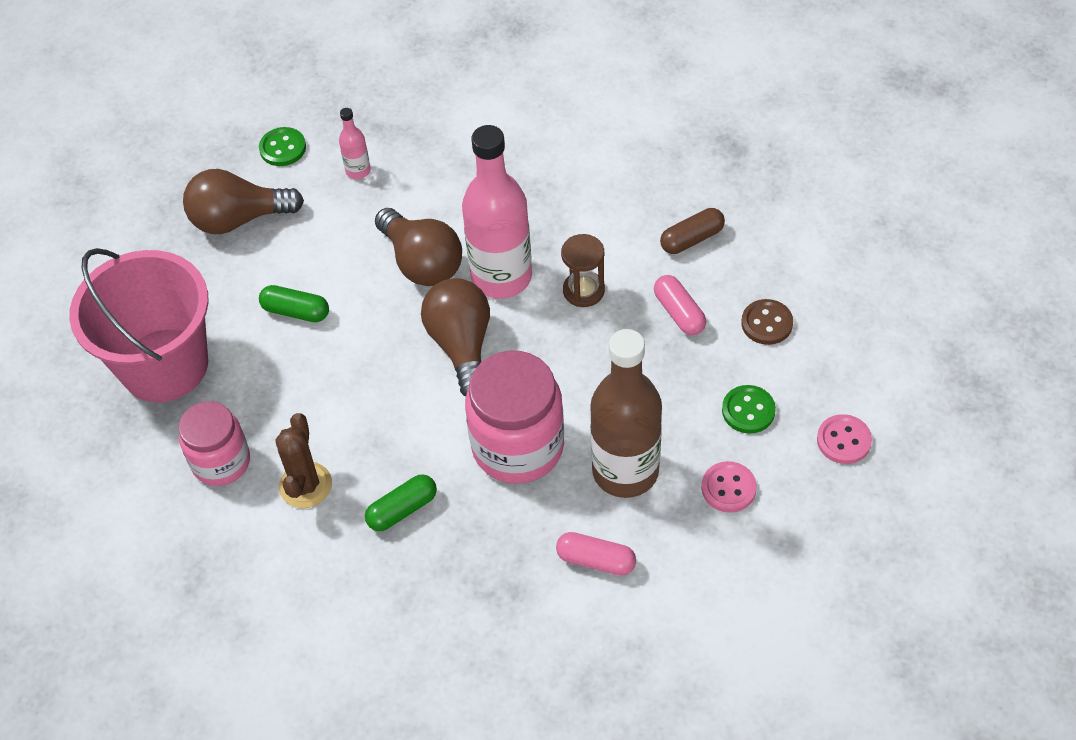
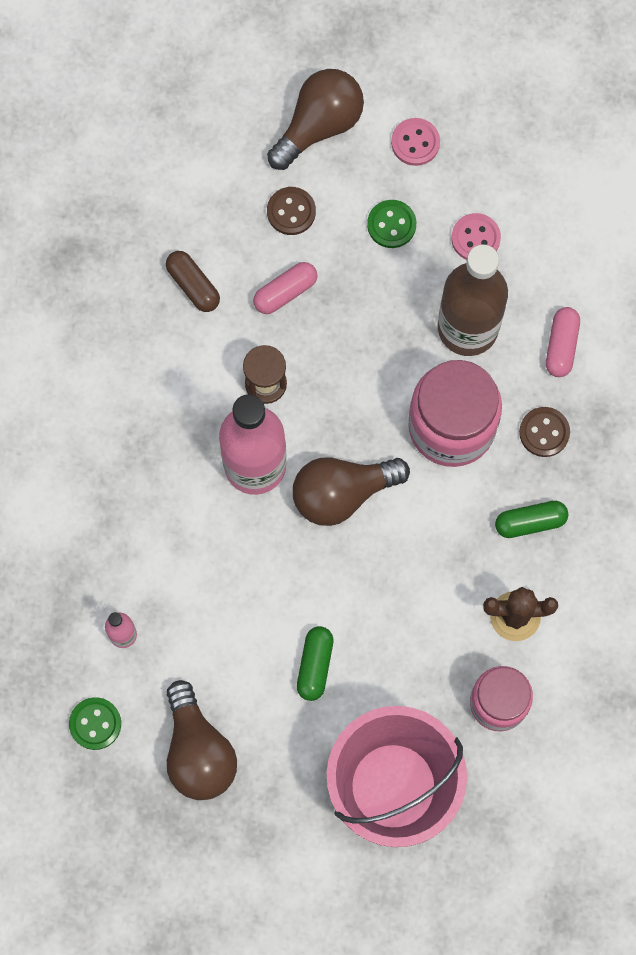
camera: 100 degrees left, 20 degrees up
(402, 509) = (530, 522): green capsule -> green capsule turned 60 degrees counterclockwise
(422, 262) = (242, 547): brown light bulb -> brown light bulb (319, 125)
(499, 533) = (544, 432): none -> brown button

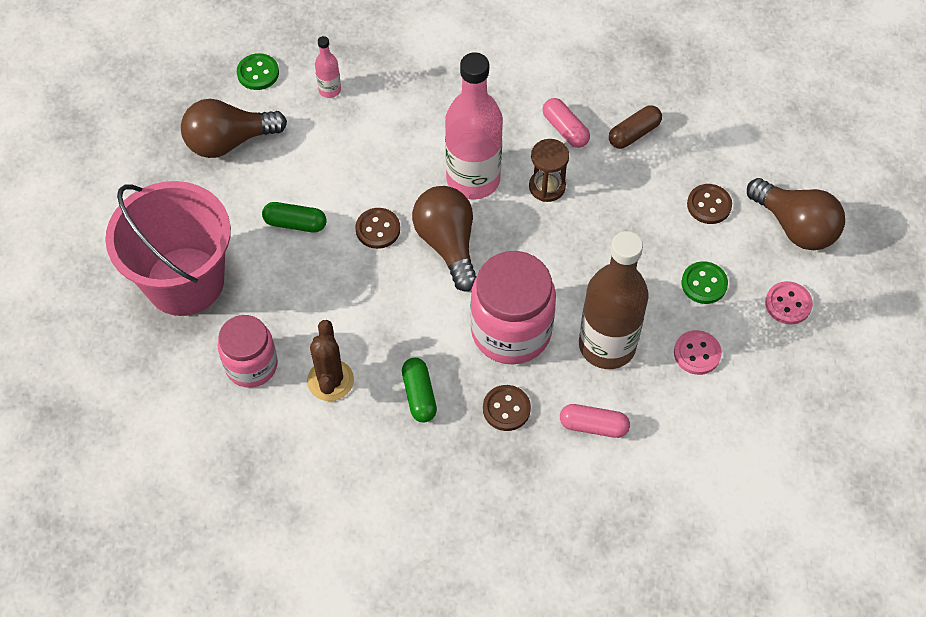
camera: 90 degrees right, 15 degrees down
(285, 292) = (632, 201): pink capsule -> pink capsule (565, 129)
(323, 571) = (378, 229): none -> brown button

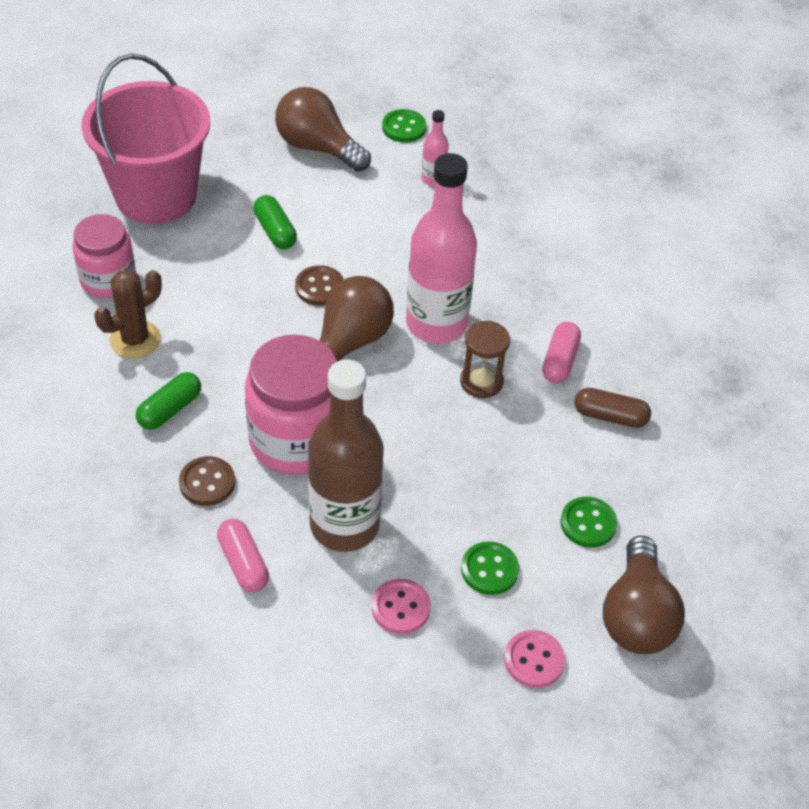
camera: 50 degrees right, 10 degrees down
(709, 205) = (588, 523): brown button -> green button

